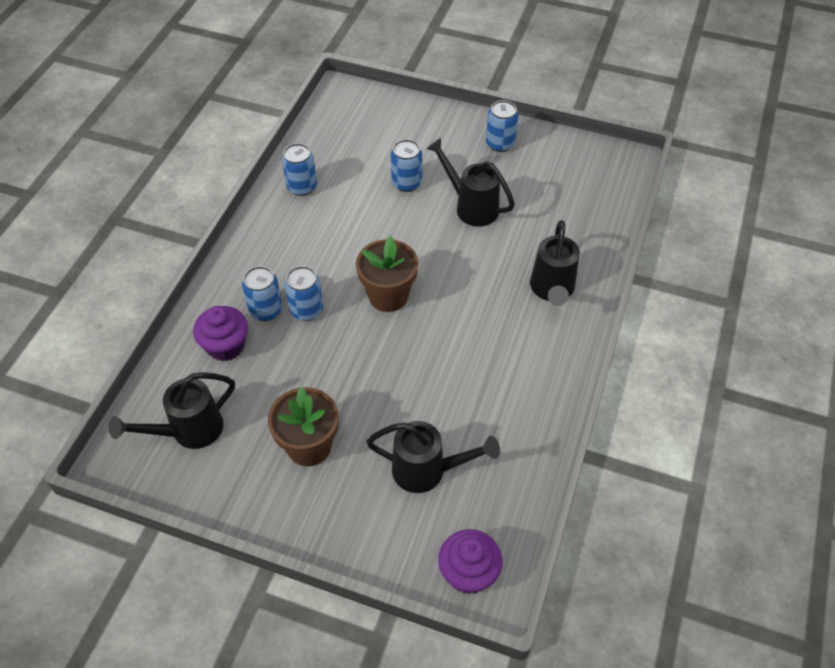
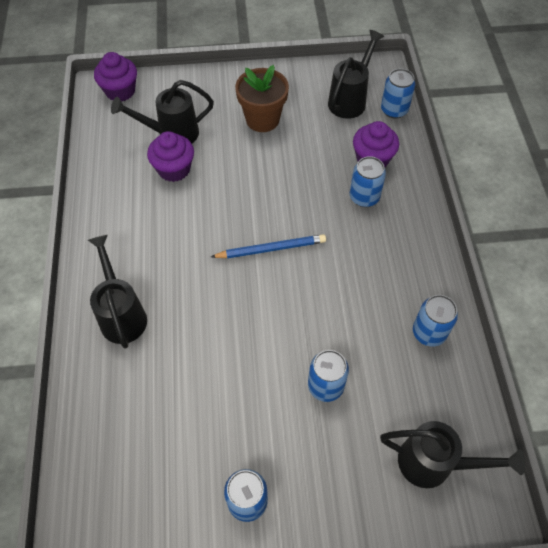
camera: 155 degrees right, 5 degrees up
(306, 310) = (331, 210): blue can -> blue can (394, 110)
(388, 296) = (271, 249): brown flower pot -> blue pencil
(445, 420) = (174, 169): none -> purple cupcake
(471, 206) = (240, 383): black watering can -> black watering can (434, 463)

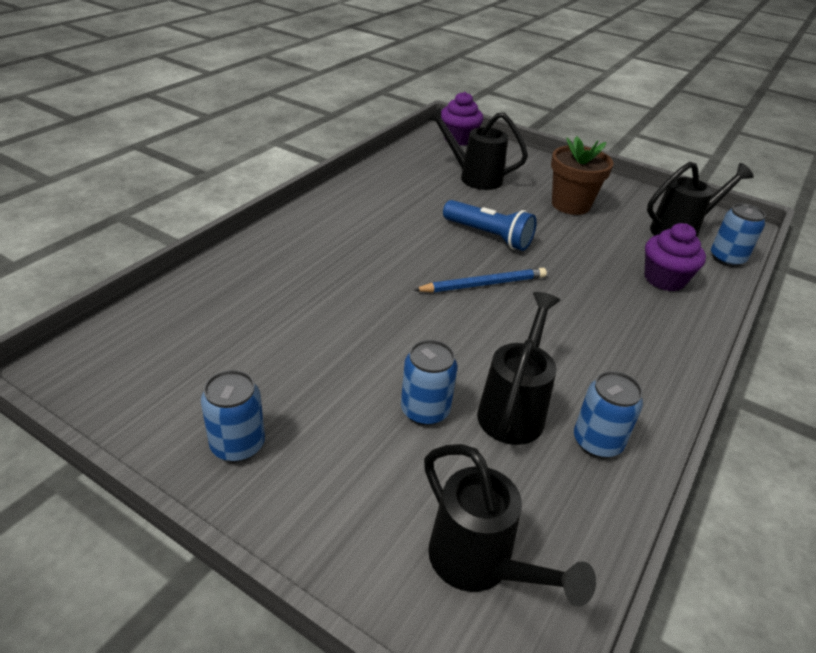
camera: 35 degrees right, 20 degrees down
(122, 314) = (297, 253): black watering can -> black watering can (513, 409)
(174, 169) = (451, 196): purple cupcake -> none
(235, 196) = (488, 236): none -> blue flashlight
(271, 249) = (483, 284): blue pencil -> blue pencil turned 45 degrees counterclockwise
(364, 197) = (626, 300): blue can -> none

